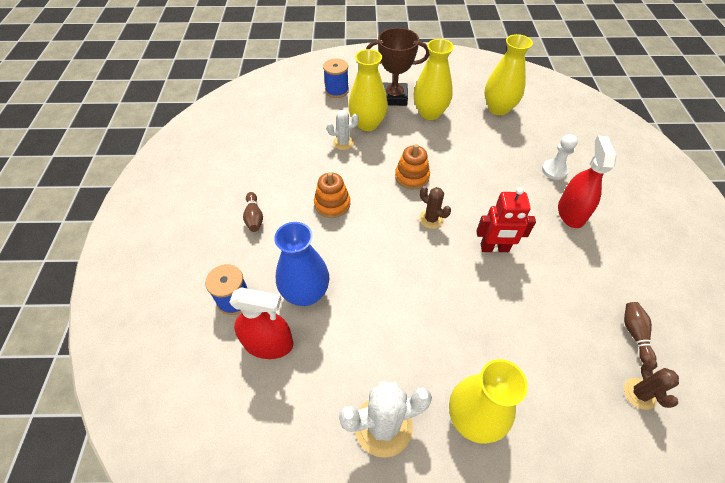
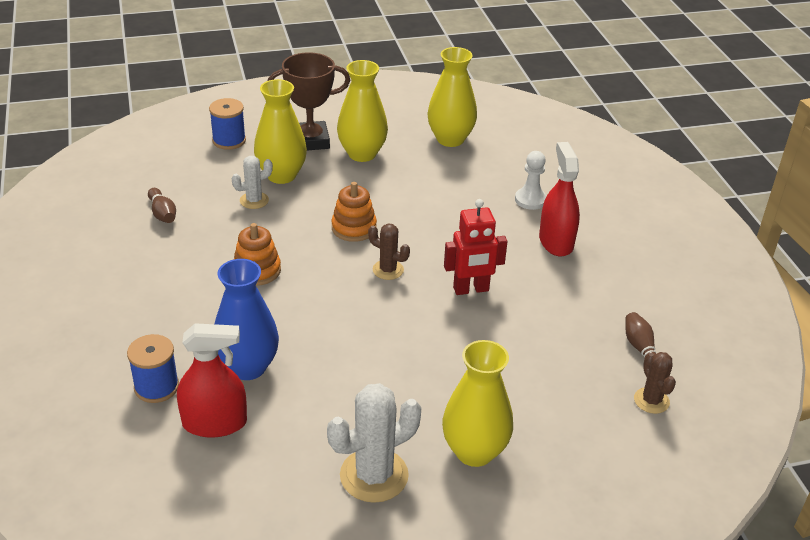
camera: 15 degrees left, 15 degrees down
(254, 217) = (156, 298): brown bowling pin -> brown bowling pin (162, 213)

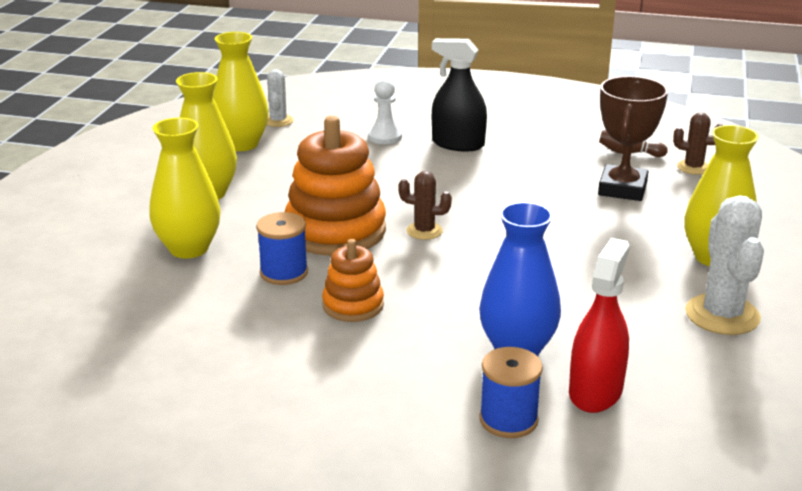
camera: 60 degrees left, 10 degrees down
(162, 213) = (171, 345): brown bowling pin -> none
(229, 140) = (72, 265): blue spool -> blue spool (284, 273)
(254, 200) = (218, 277): white cactus -> white cactus (278, 121)
(310, 141) = (143, 215): brown trophy -> brown trophy (622, 189)
(354, 228) = (335, 231): orange stacking toy -> orange stacking toy, size x1.84
(388, 270) = (424, 231): brown cactus -> brown cactus turned 45 degrees clockwise
(471, 289) = (492, 199): red robot -> none
(556, 242) = (458, 144): red spray bottle -> black spray bottle

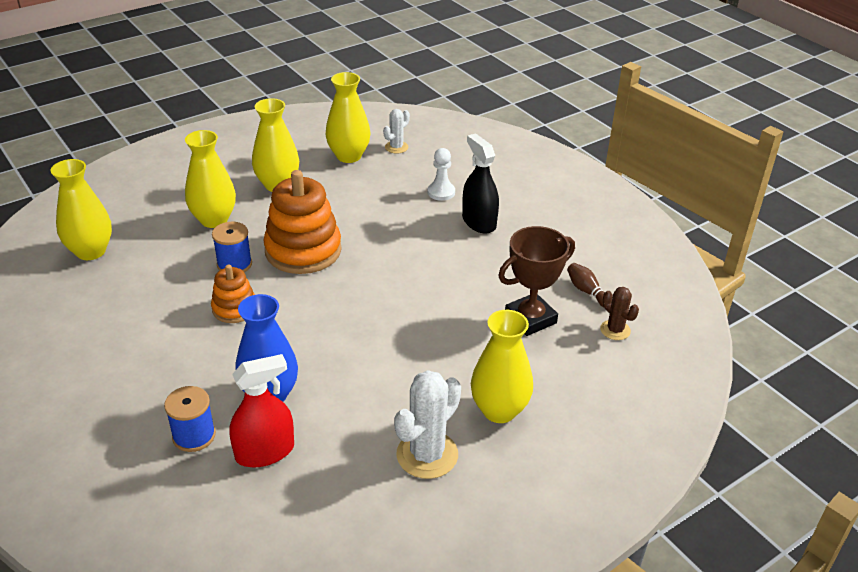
camera: 40 degrees right, 10 degrees up
(85, 339) = (91, 251): none -> yellow vase
(424, 231) = (351, 279): brown cactus -> none

